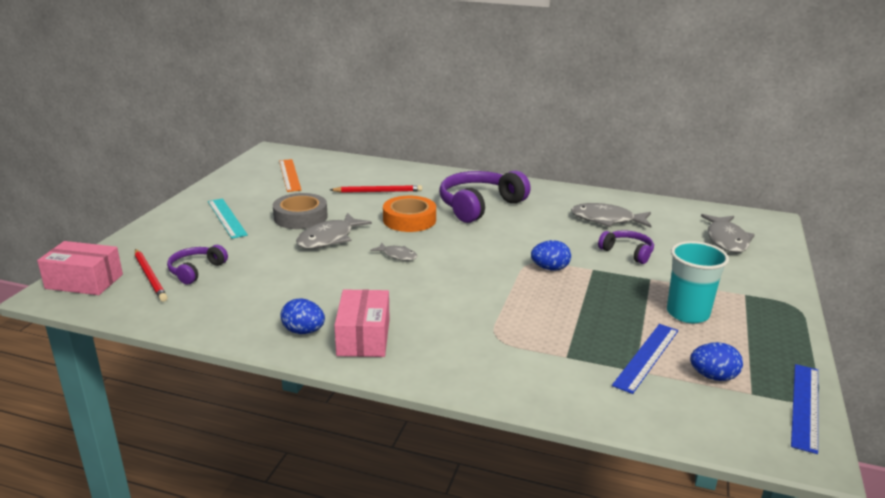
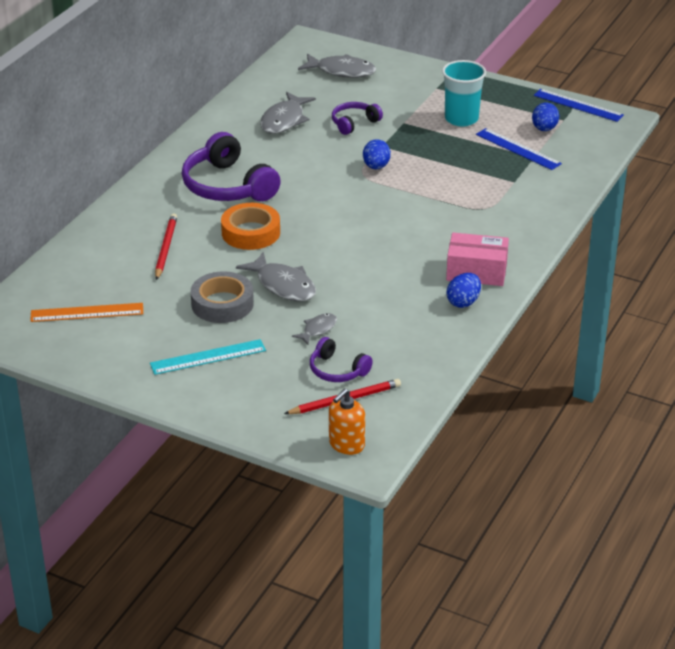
camera: 80 degrees left, 10 degrees up
(84, 281) = (346, 444): pink box -> orange soap dispenser
(397, 255) = (332, 245): grey fish -> grey fish (318, 329)

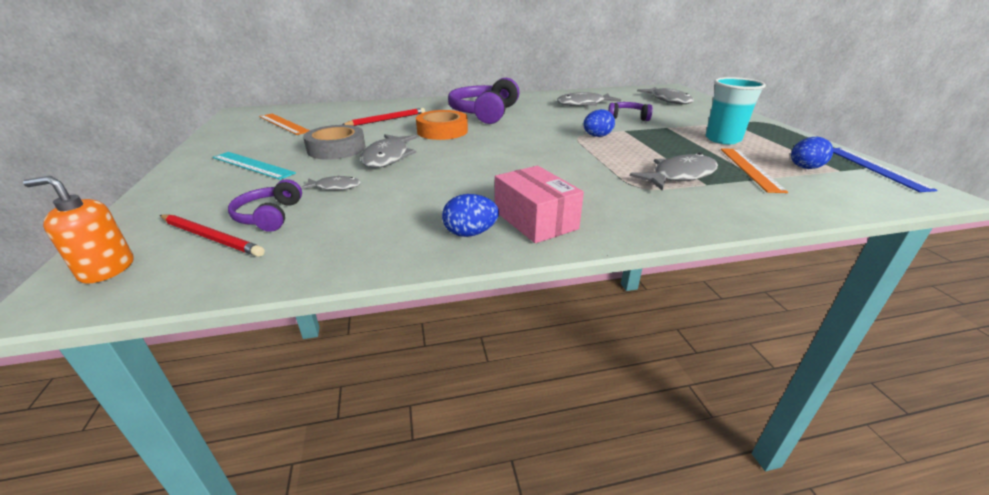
camera: 50 degrees right, 5 degrees down
(491, 182) = (679, 176): none -> grey fish
(518, 149) = (750, 169): blue ruler -> orange ruler

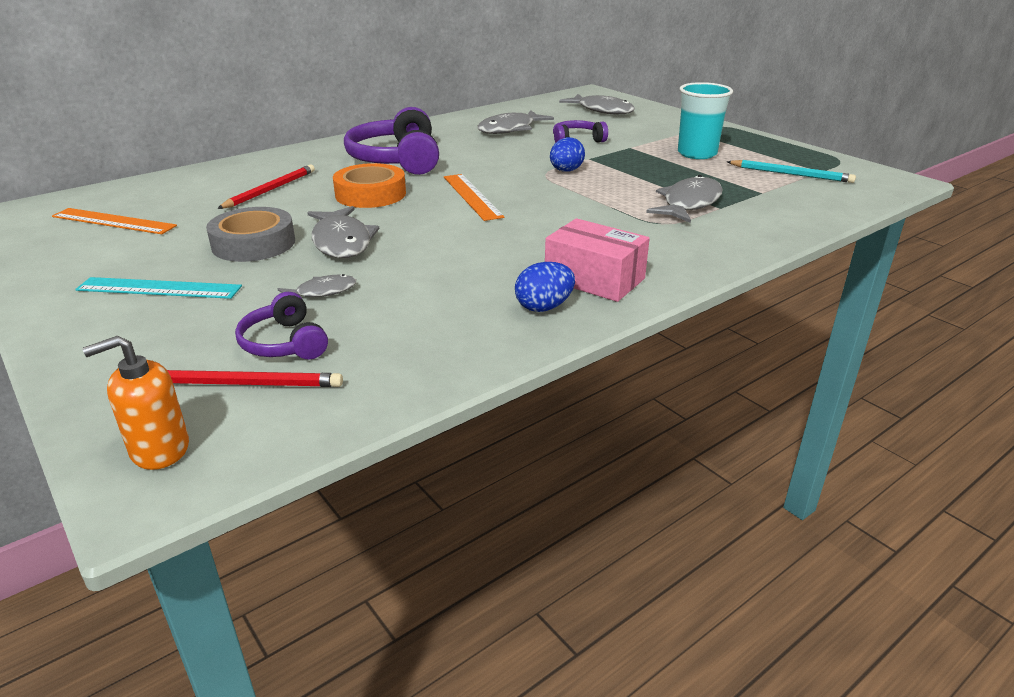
camera: 25 degrees left, 0 degrees up
(750, 169) = (746, 184): orange ruler -> orange ruler (472, 196)
(804, 168) = (791, 174): blue egg -> turquoise pencil
(875, 168) = (847, 164): blue ruler -> none

